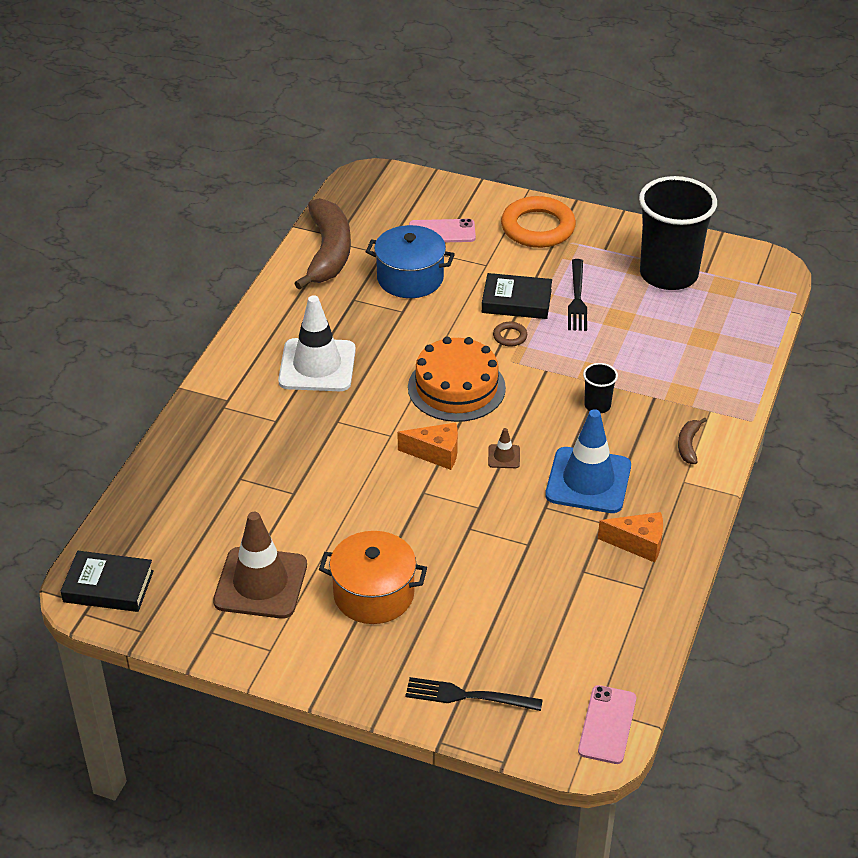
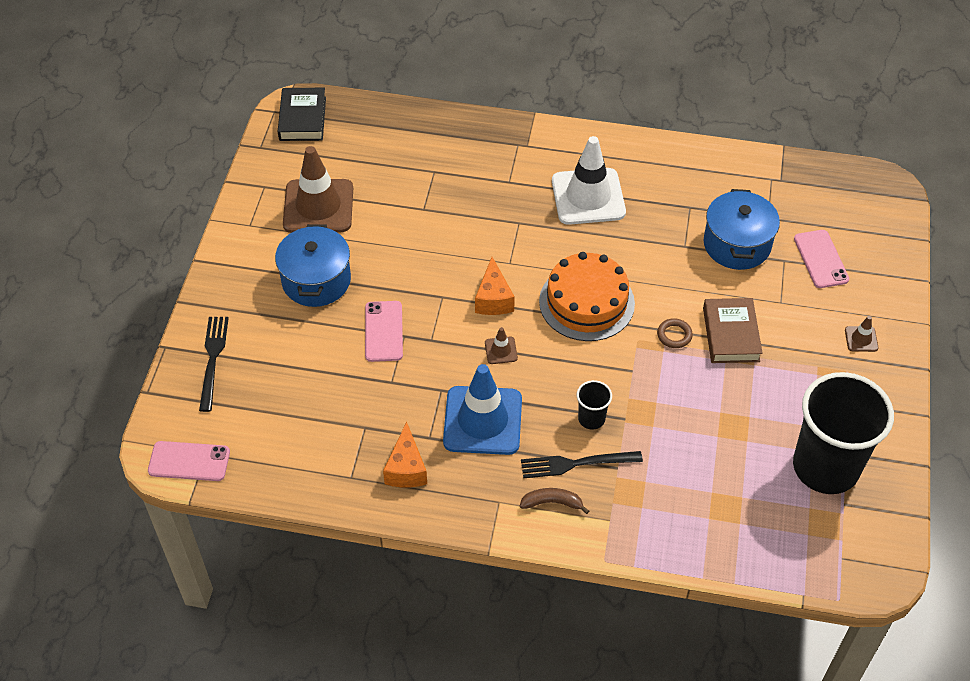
camera: 80 degrees right, 10 degrees up
(328, 253) = (752, 177): brown banana -> none
(373, 594) = (316, 280): orange pot -> blue pot
(459, 543) = (383, 331): none -> pink phone
(516, 301) = (730, 334): black book -> brown book
(538, 227) = (861, 339): orange ring -> brown traffic cone
(577, 299) = (753, 386): black fork -> black fork (575, 464)

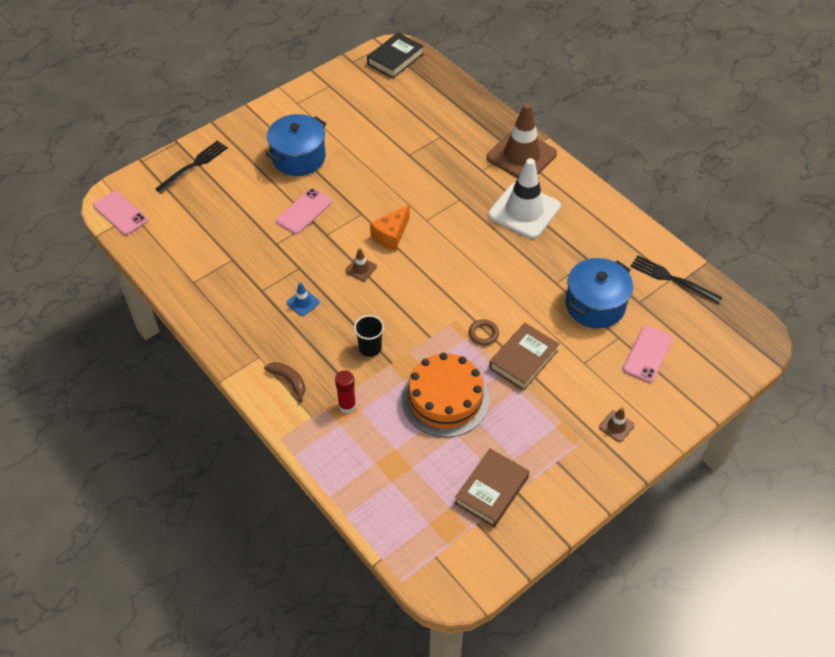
camera: 40 degrees right, 0 degrees up
(318, 206) = (347, 115): brown traffic cone -> brown traffic cone (521, 156)
(406, 468) = (228, 299): orange cheese -> none
(482, 421) = (303, 302): blue traffic cone -> blue traffic cone, size x0.41
(575, 464) = (329, 368): black fork -> black fork (671, 279)
(586, 302) = (448, 275): orange cake -> orange cake (445, 399)
(629, 486) = (347, 405): none -> red glue stick
(825, 467) = (491, 490): black cup -> brown book

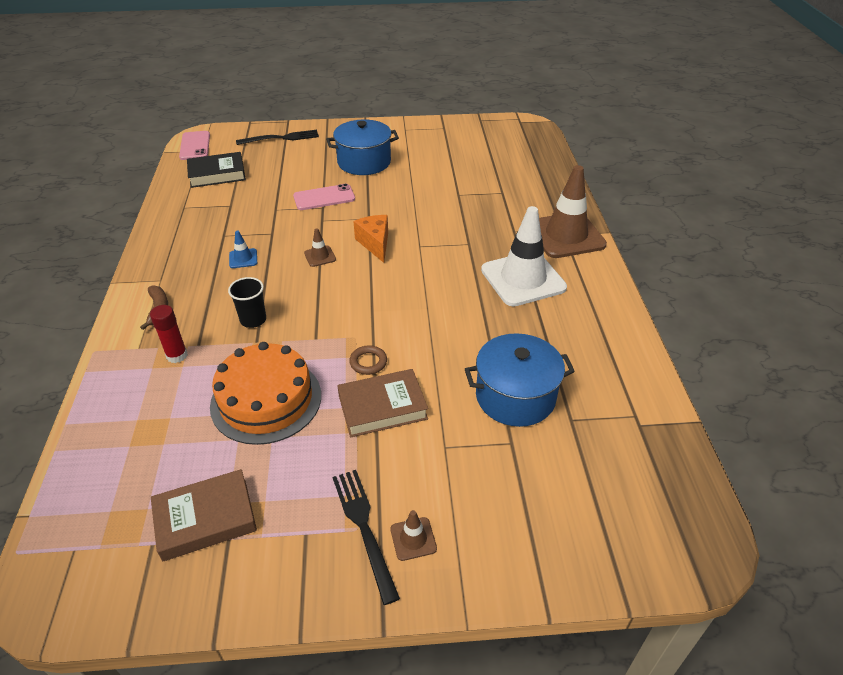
camera: 35 degrees right, 10 degrees down
(391, 235) = (375, 244): orange cheese -> orange cheese turned 90 degrees clockwise
(395, 59) = (519, 130): black book -> black book (217, 174)
(647, 354) = (530, 480): pink phone -> none
(671, 279) = (635, 416): black fork -> black fork (363, 527)

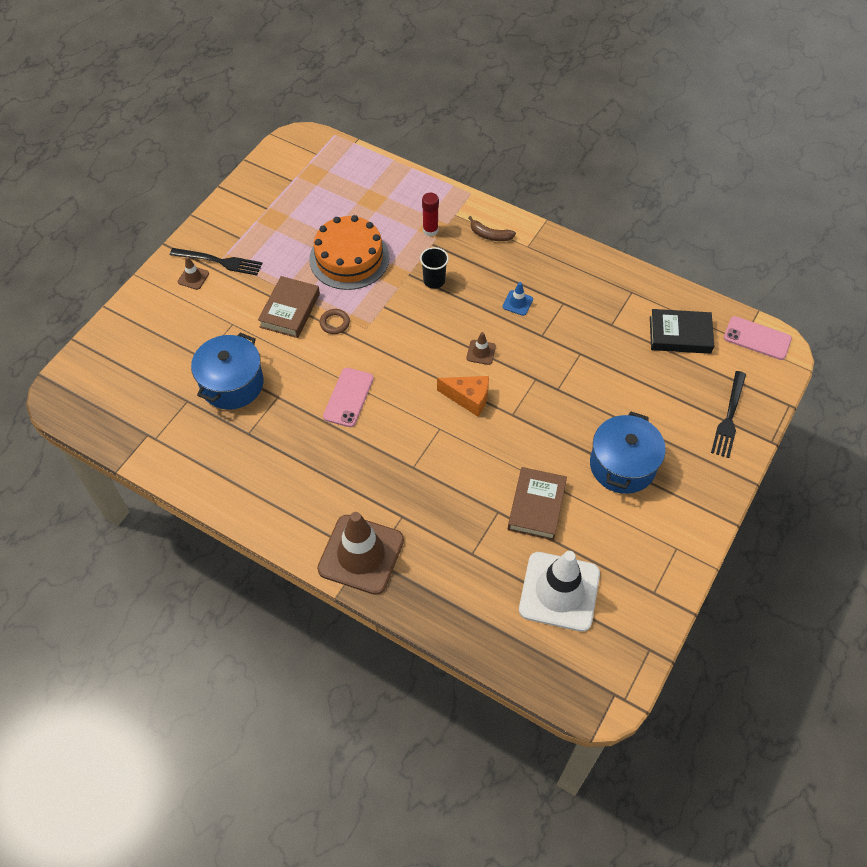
camera: 125 degrees right, 15 degrees up
(205, 519) = (287, 204): brown book -> brown book (536, 506)
(217, 174) = (680, 335): black book -> black book turned 75 degrees clockwise
(324, 198) = (574, 398): pink phone -> pink phone (348, 397)
(523, 279) = (335, 474): white traffic cone -> white traffic cone (559, 591)

